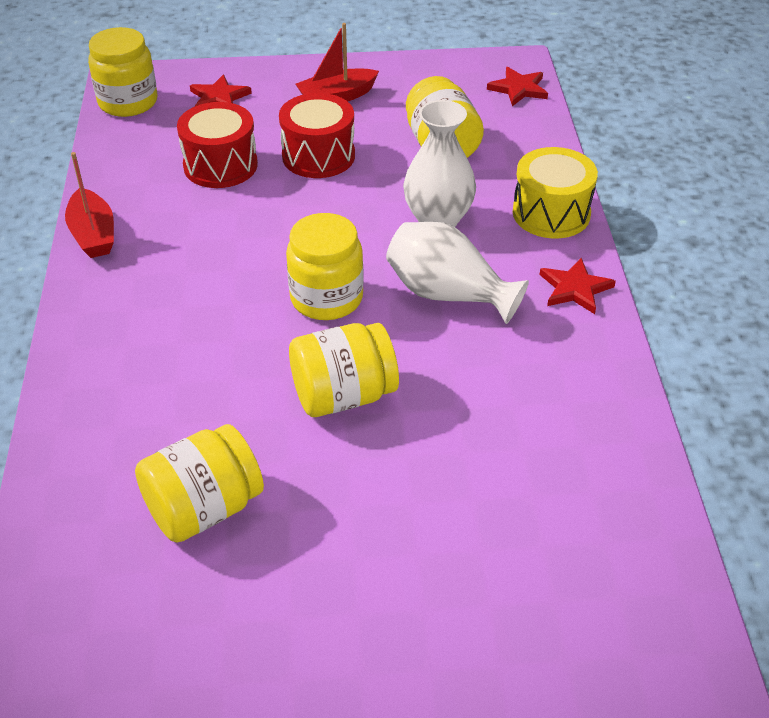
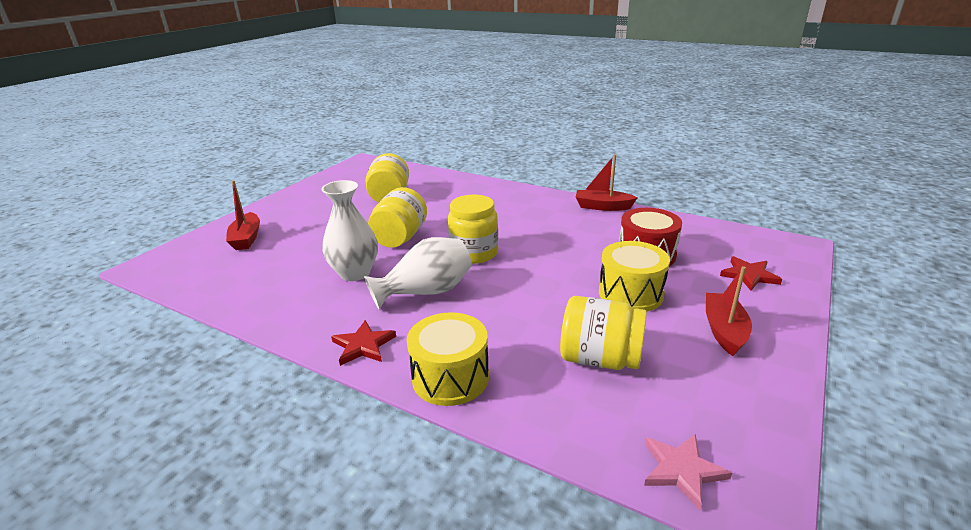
camera: 125 degrees right, 15 degrees down
(128, 102) = (758, 241): yellow jar -> none
(318, 156) = (630, 293): red drum -> yellow drum
(438, 220) = (502, 317): white vase -> white vase (355, 273)
(506, 602) = (246, 238): none -> red boat
(518, 89) = (682, 470): red star -> pink star

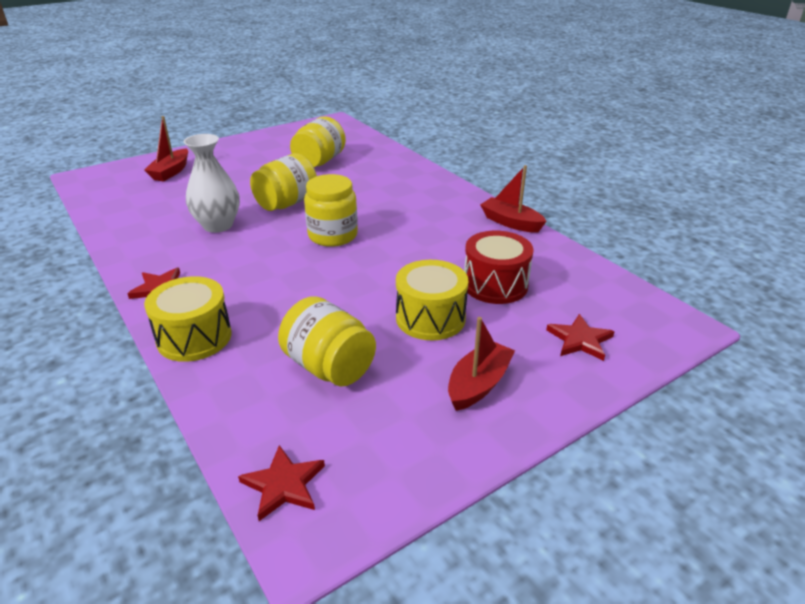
camera: 25 degrees right, 5 degrees up
(426, 292) = (254, 259): white vase -> none
(682, 470) = (284, 485): pink star -> red star

